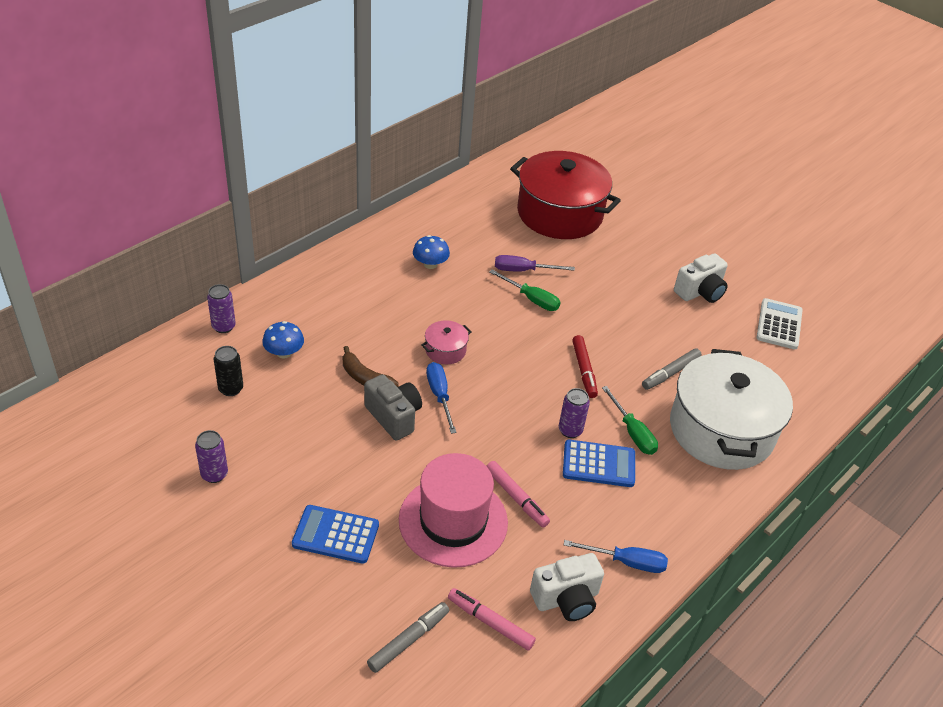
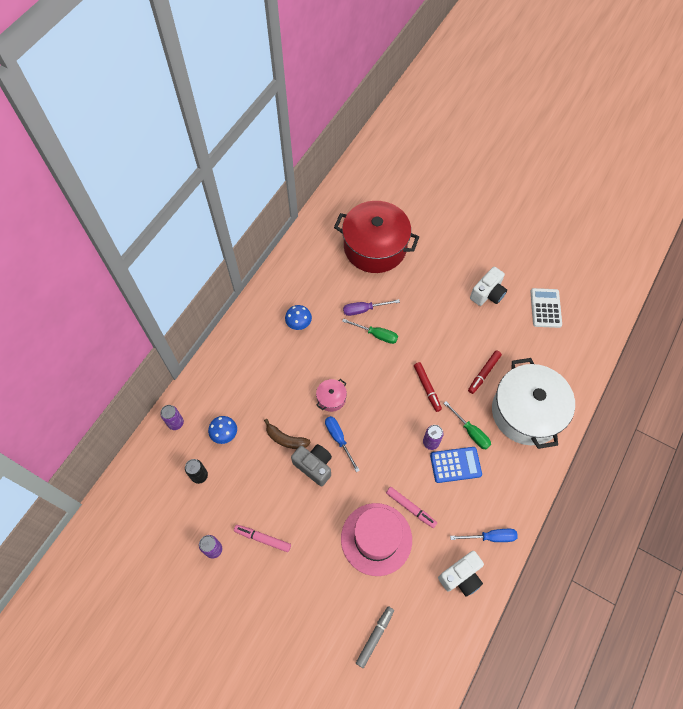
camera: 10 degrees left, 20 degrees up
(336, 535) = (306, 572): blue calculator -> none
(490, 622) = (420, 608): pink marker -> pink marker (263, 539)
(670, 373) = (484, 373): grey marker -> red marker

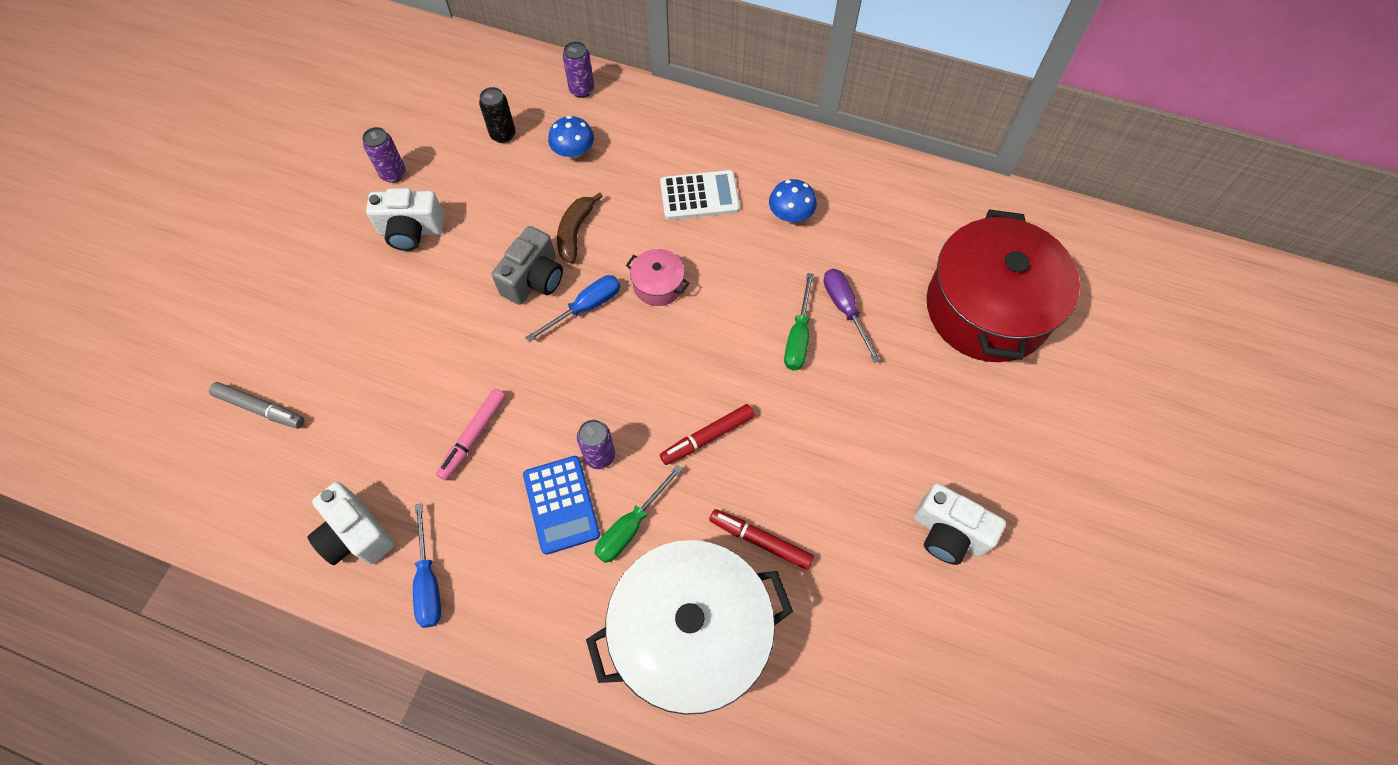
camera: 80 degrees right, 0 degrees up
(263, 539) = (411, 231): pink marker -> white camera
(376, 539) = (417, 389): pink hat -> none
(545, 308) = (950, 664): white calculator -> white calculator (699, 196)

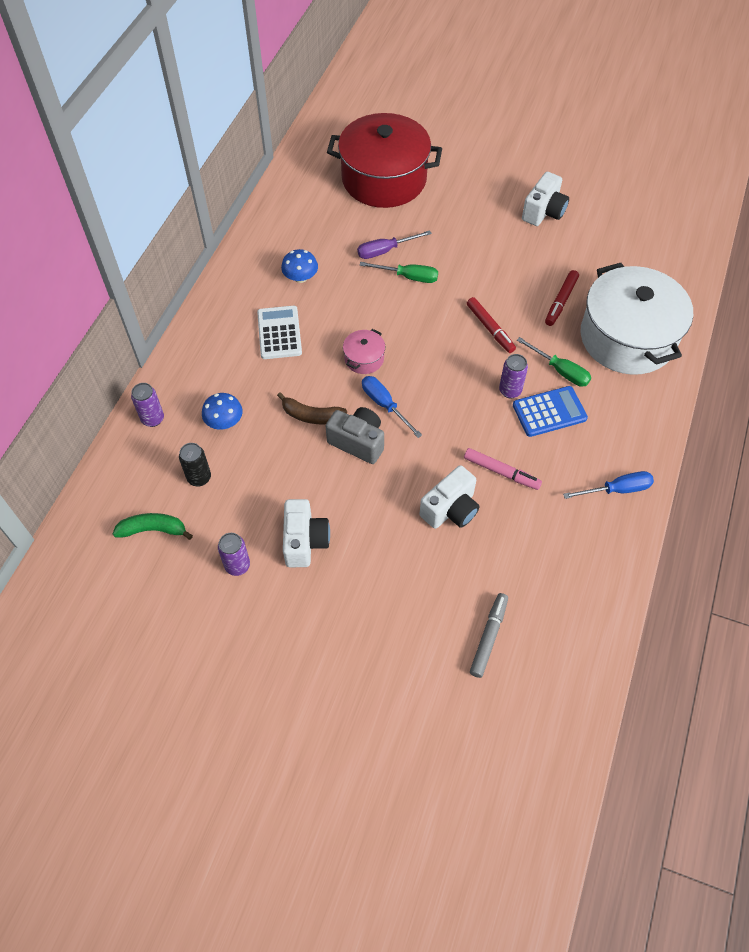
camera: 90 degrees left, 5 degrees down
(356, 535) = (589, 543): white camera -> white camera (450, 509)
(446, 103) = (153, 530): none -> green banana

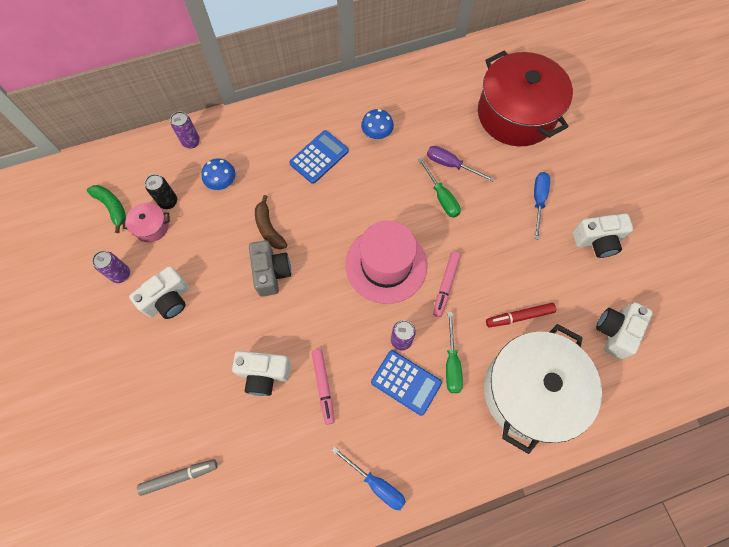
camera: 50 degrees right, 10 degrees up
(279, 333) = (319, 157): white calculator -> blue calculator
(364, 358) = (343, 224): pink pot -> pink pot (151, 227)
(385, 405) = (316, 266): blue screwdriver -> blue screwdriver (538, 200)
(432, 355) = (386, 265): none -> pink hat
(490, 328) = (445, 285): red marker -> pink marker
(625, 255) = (615, 332): none -> white camera

